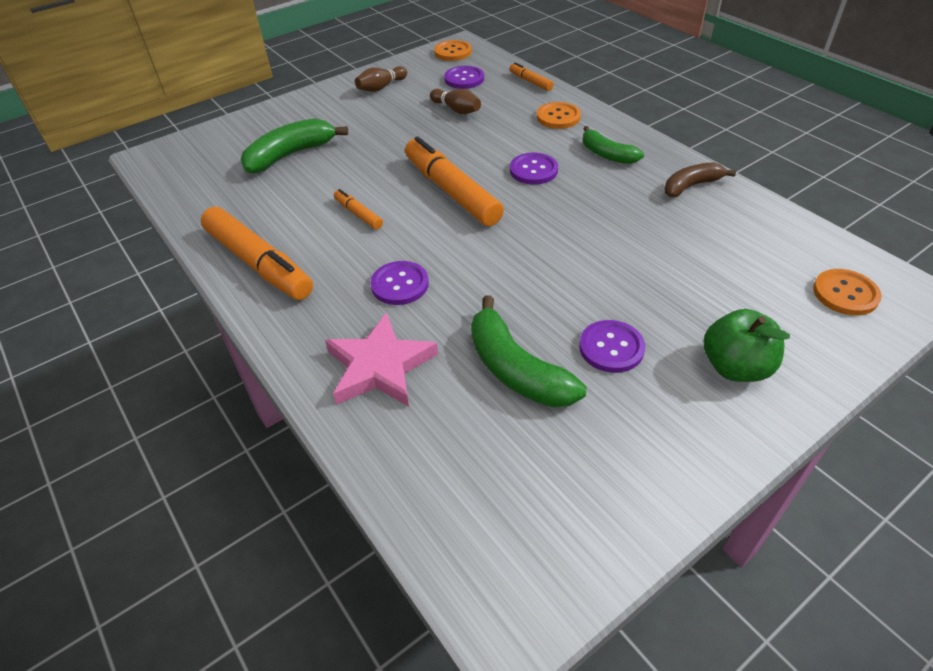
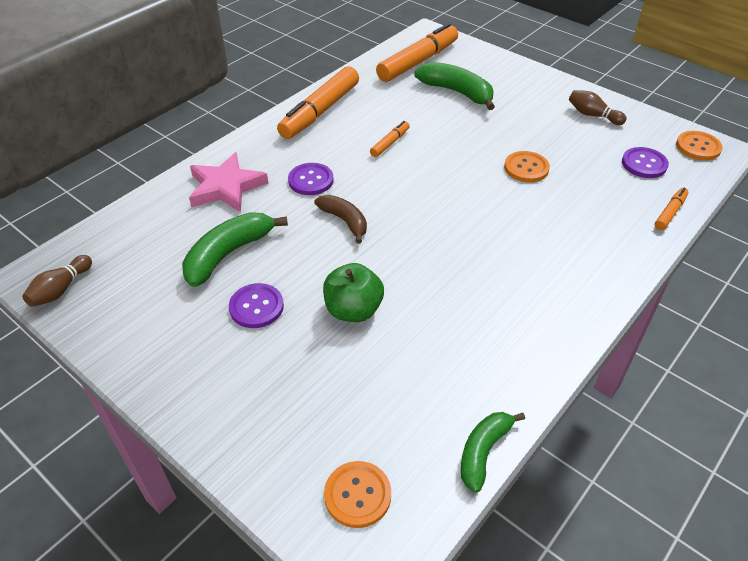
camera: 75 degrees right, 0 degrees up
(451, 191) = (439, 187): orange marker -> orange marker (418, 62)
(456, 110) = (578, 168): brown bowling pin -> brown bowling pin (61, 289)
(533, 170) = (494, 234): purple button -> none
(558, 117) = (604, 242): orange button -> orange button (526, 168)
(607, 154) = (547, 287): green banana -> green banana (483, 452)
(691, 186) = (514, 360): brown banana -> brown banana (344, 221)
(735, 367) = (241, 391): green apple -> green apple (353, 310)

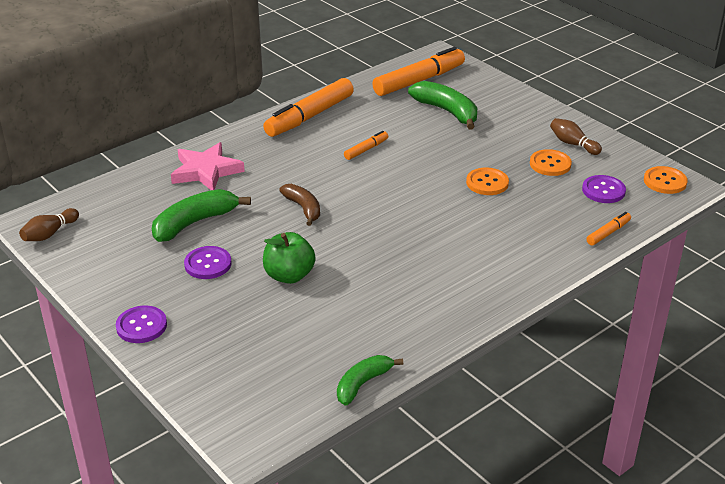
camera: 10 degrees right, 10 degrees down
(311, 180) = (283, 173): purple button -> purple button (141, 326)
(357, 495) = (252, 398): orange button -> orange button (550, 164)

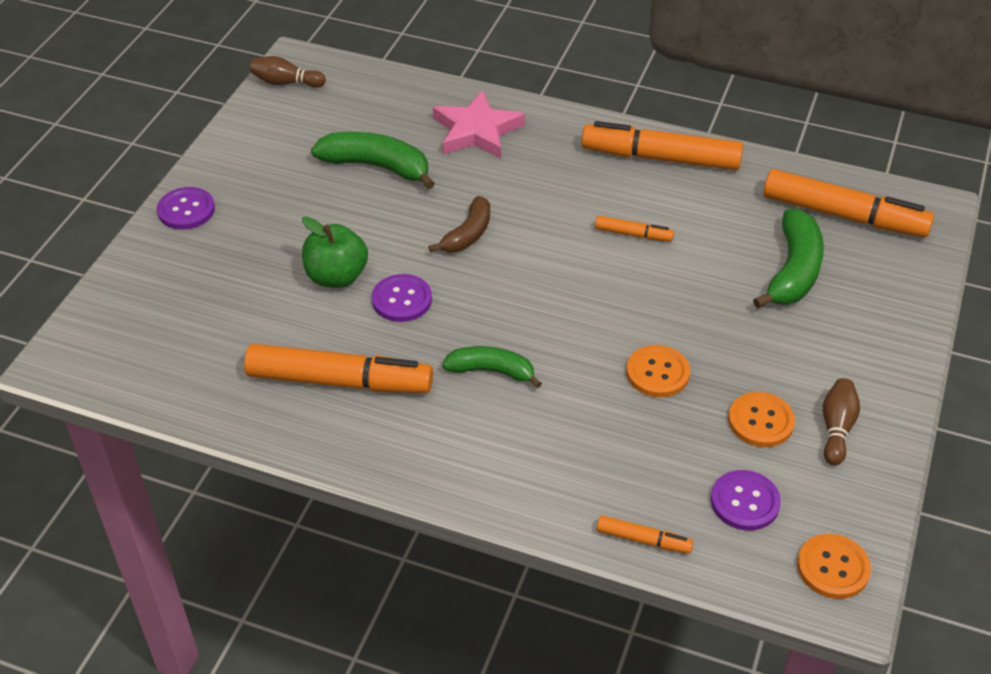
camera: 60 degrees right, 10 degrees up
(208, 264) = (313, 208): purple button -> purple button (402, 300)
(363, 384) = (191, 411): green banana -> green banana (491, 371)
(391, 305) = (339, 381): none -> orange marker

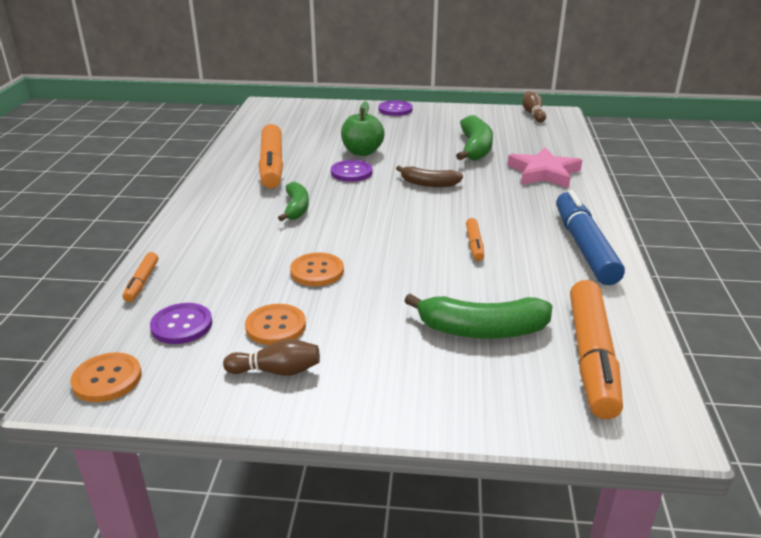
camera: 75 degrees right, 15 degrees down
(660, 158) = (584, 247): orange marker -> blue marker

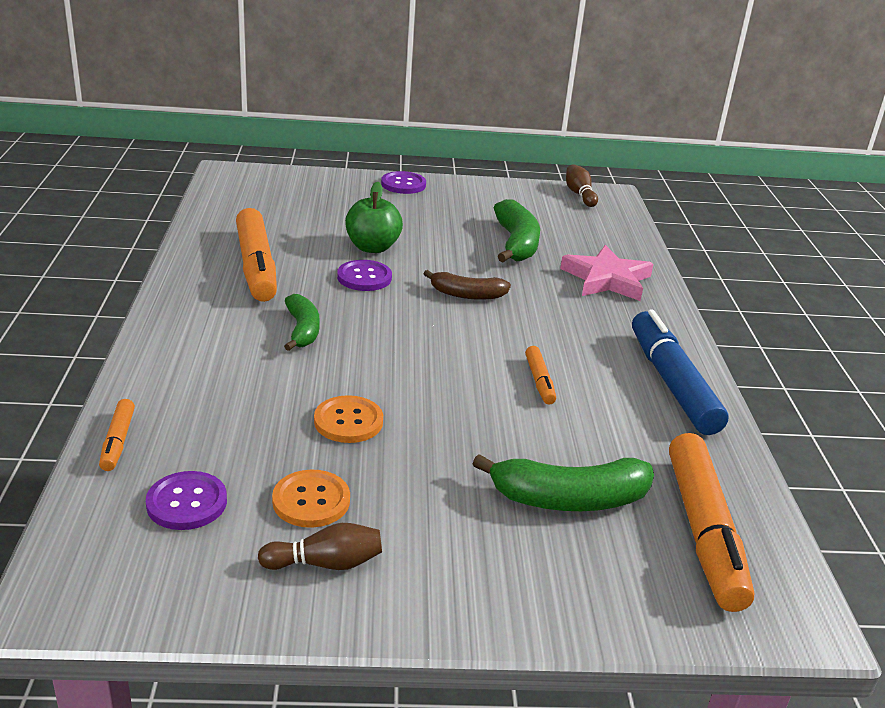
camera: 10 degrees left, 0 degrees up
(107, 379) = (104, 583): orange button -> none

